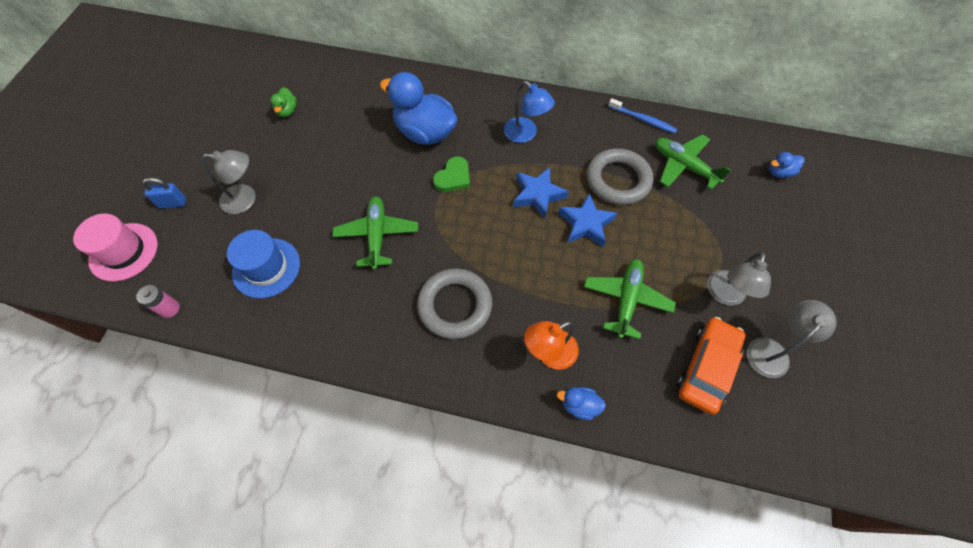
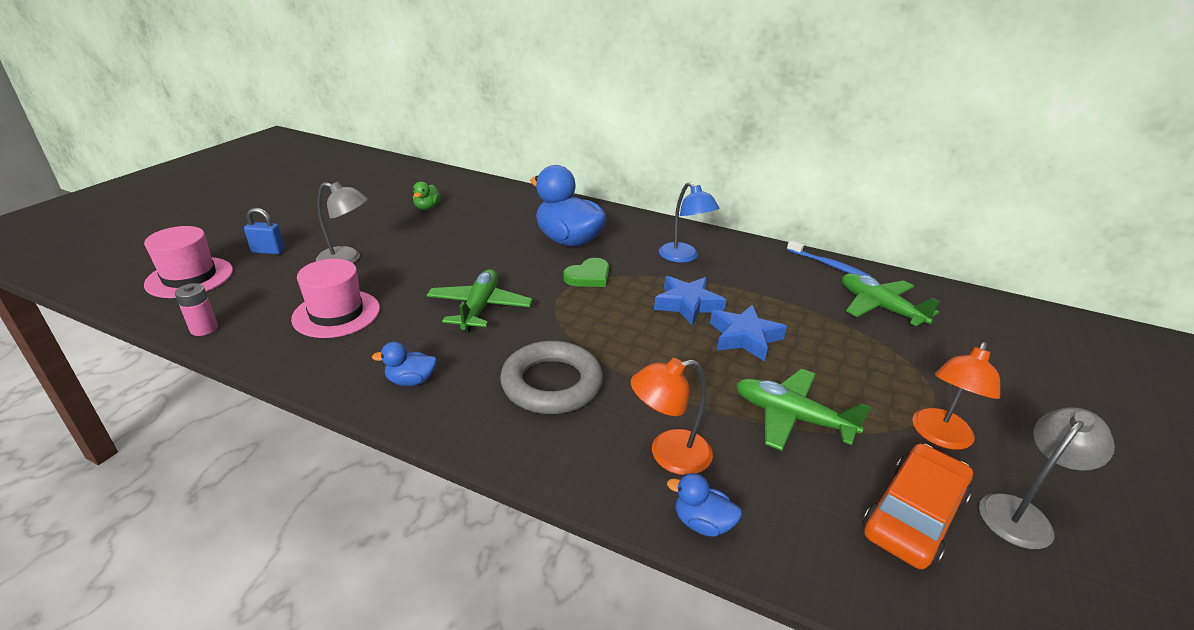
camera: 10 degrees right, 30 degrees down
(266, 268) = (336, 313): blue hat -> pink hat
(618, 180) = (792, 307): grey ring -> none
(626, 300) = (791, 417): green plane -> green plane turned 90 degrees counterclockwise
(724, 295) = (939, 437): grey lamp -> orange lamp
(779, 172) = (1011, 331): blue duck -> blue duck (411, 381)

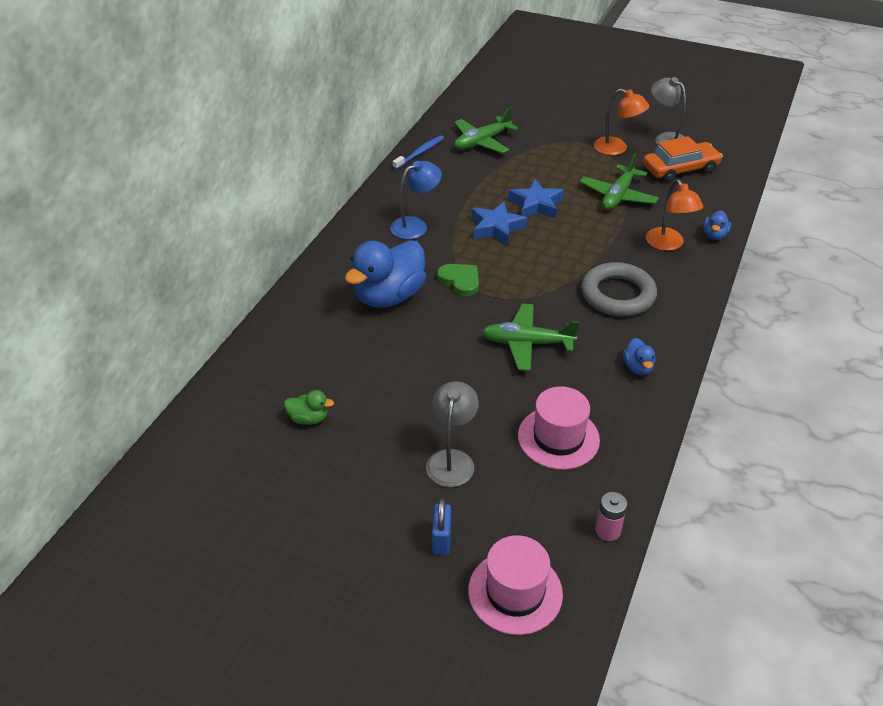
camera: 90 degrees left, 10 degrees up
(913, 515) = (680, 169): orange car -> orange car turned 120 degrees clockwise

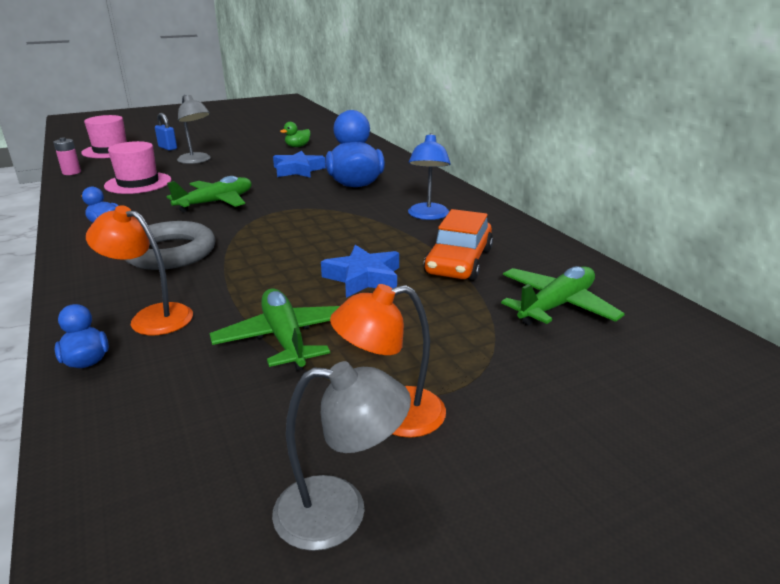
camera: 130 degrees right, 15 degrees down
(419, 153) = (570, 259): blue toothbrush -> none
(460, 281) = (323, 207): green heart -> none
(482, 142) = (556, 305): green plane -> green plane turned 45 degrees clockwise
(496, 228) = (363, 244): blue star -> blue star (298, 170)
(680, 169) = (234, 447): orange car -> orange car (458, 261)

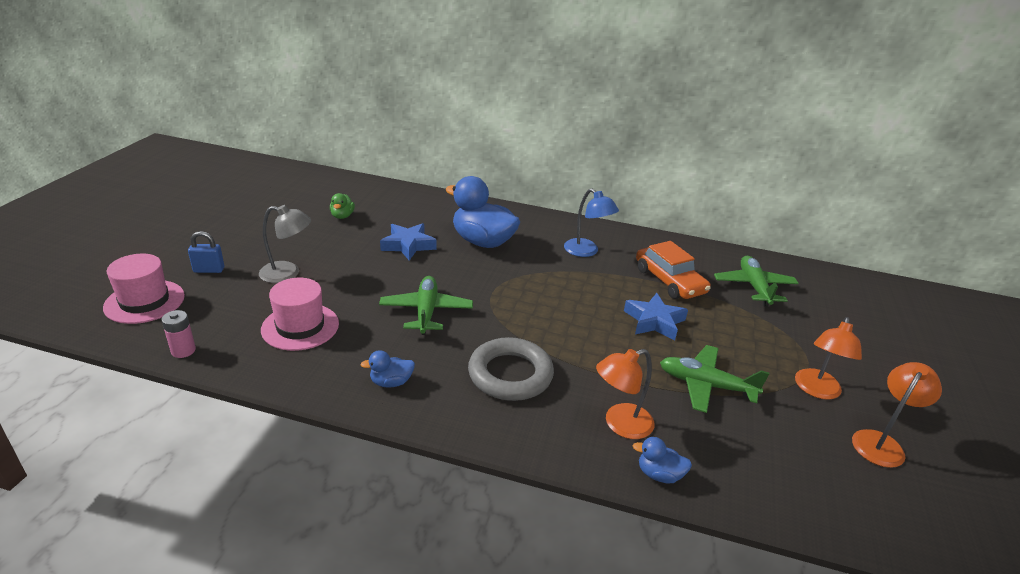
camera: 50 degrees left, 5 degrees up
(340, 512) = (881, 442): grey lamp -> orange lamp

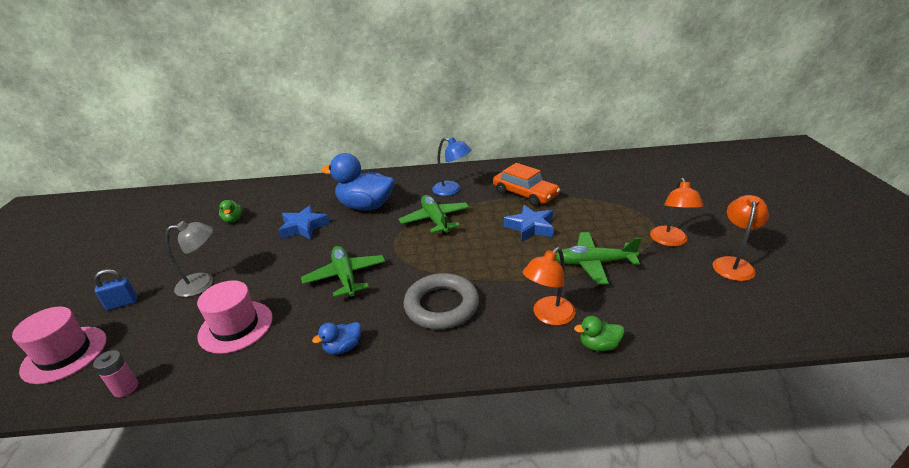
camera: 15 degrees left, 0 degrees up
(659, 474) = (598, 345): blue duck -> green duck
(754, 287) = (586, 180): green plane -> green plane (435, 220)

